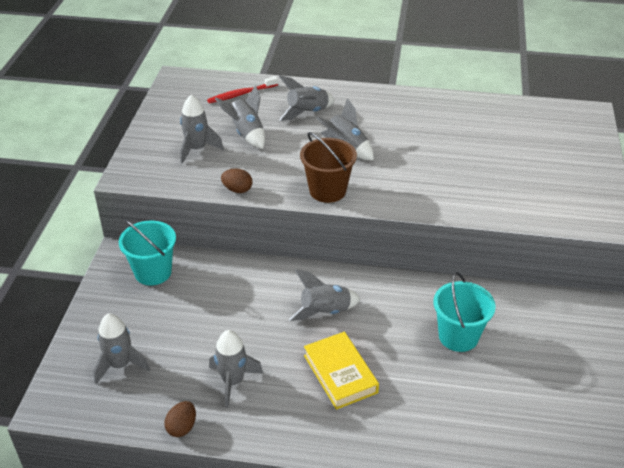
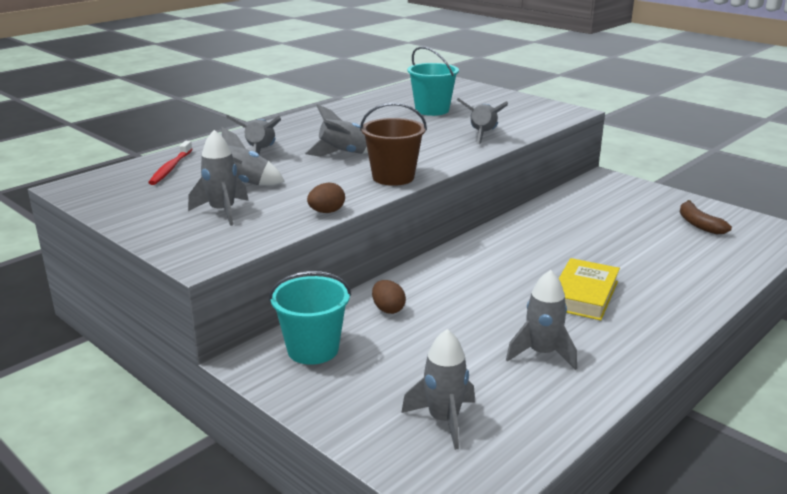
camera: 55 degrees left, 15 degrees down
(182, 427) = (583, 406): brown egg -> brown egg (388, 309)
(325, 312) = (494, 275): grey rocket -> grey rocket (482, 135)
(340, 374) = (584, 295): yellow book -> yellow book turned 75 degrees counterclockwise
(458, 336) = (587, 232): turquoise bucket -> turquoise bucket (432, 110)
(559, 408) = (699, 224): none -> brown banana

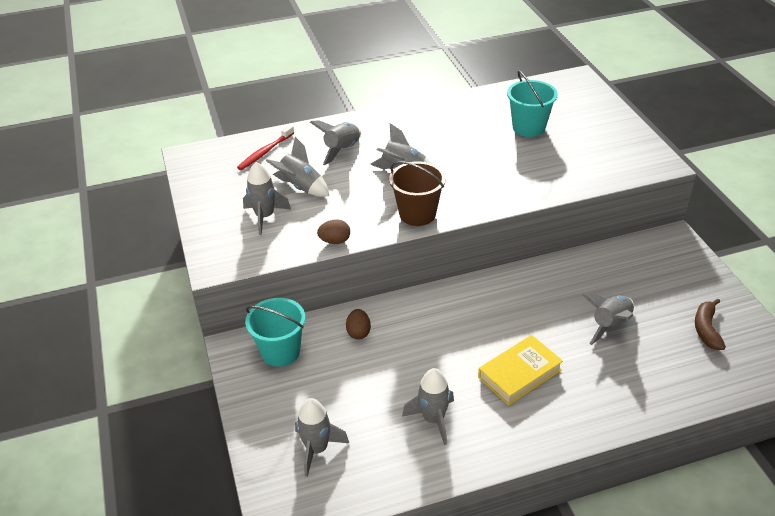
camera: 30 degrees right, 15 degrees up
(482, 135) = (541, 178): grey rocket -> grey rocket (610, 325)

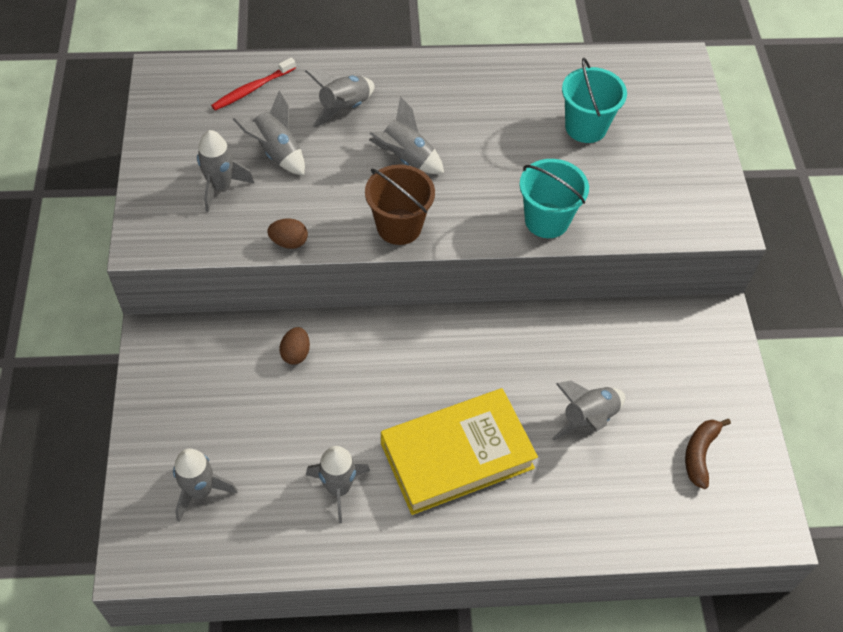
camera: 10 degrees right, 15 degrees up
(280, 351) = (201, 356): turquoise bucket -> turquoise bucket (546, 220)
(519, 374) = (457, 456): yellow book -> yellow book, size x1.56

